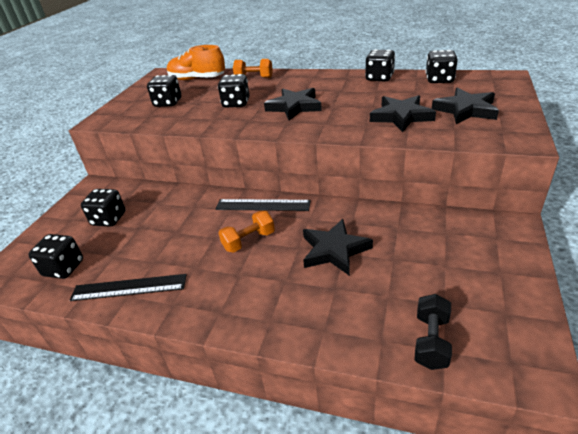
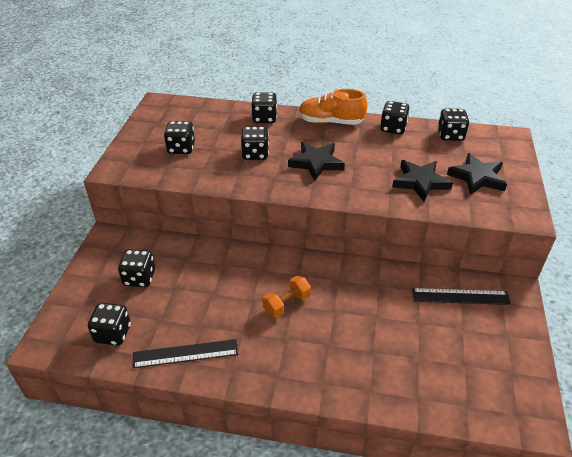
camera: 10 degrees left, 5 degrees up
(197, 79) = (202, 115): orange shoe -> orange shoe (330, 122)
(254, 78) = (264, 118): orange dumbbell -> black dice
(263, 205) = (291, 264): black ruler -> black ruler (460, 296)
(334, 250) = (366, 314): black star -> none
(431, 341) = (456, 398): black dumbbell -> none

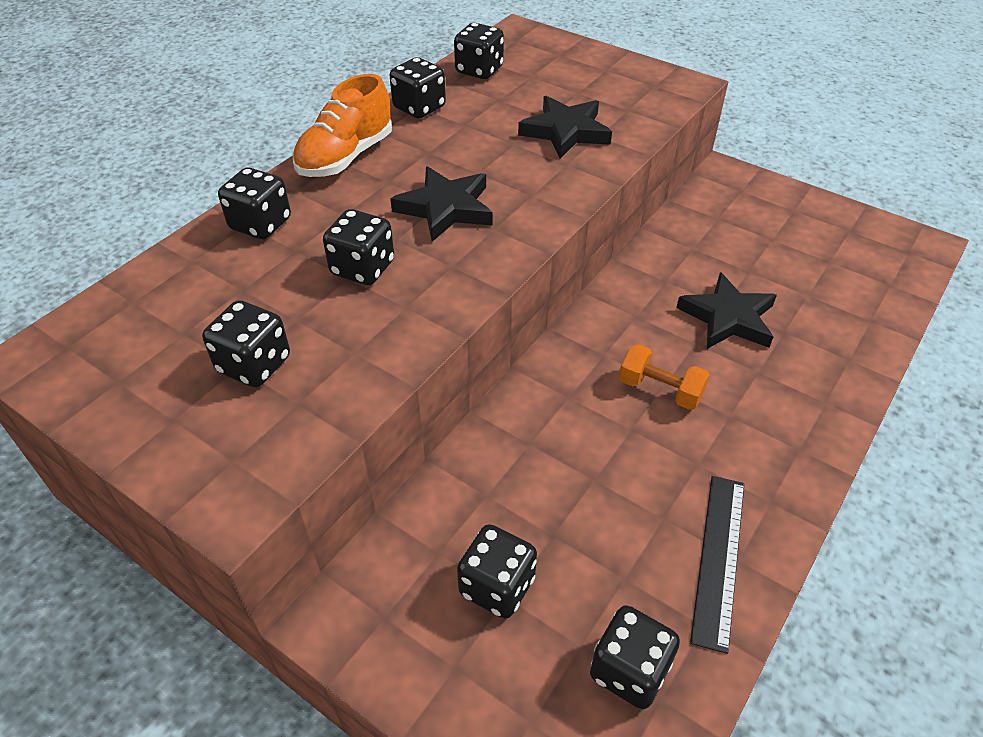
camera: 65 degrees left, 5 degrees up
(286, 304) = (660, 390): orange dumbbell -> orange dumbbell turned 45 degrees counterclockwise
(460, 296) = (718, 218): black ruler -> none
(477, 177) = (586, 86): black star -> black star (728, 318)

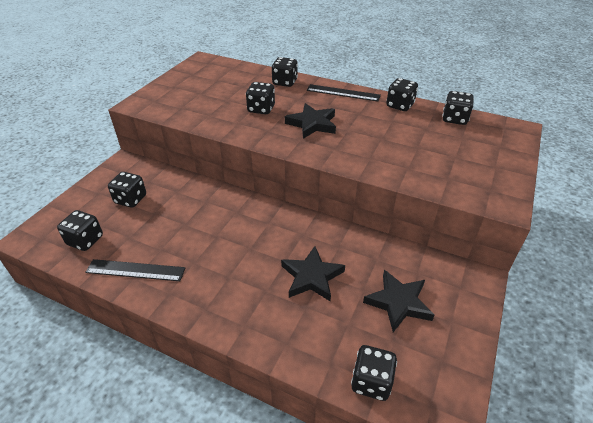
camera: 80 degrees right, 5 degrees down
(254, 364) = (200, 96): black dice -> black dice (371, 382)
(346, 157) = (343, 93): orange shoe -> black ruler
(565, 131) = (405, 155): black star -> black star (398, 303)
(660, 390) = (245, 246): orange dumbbell -> none

